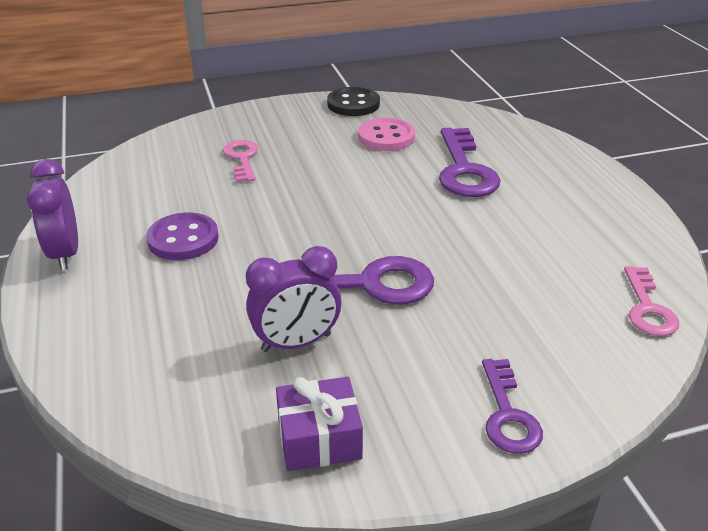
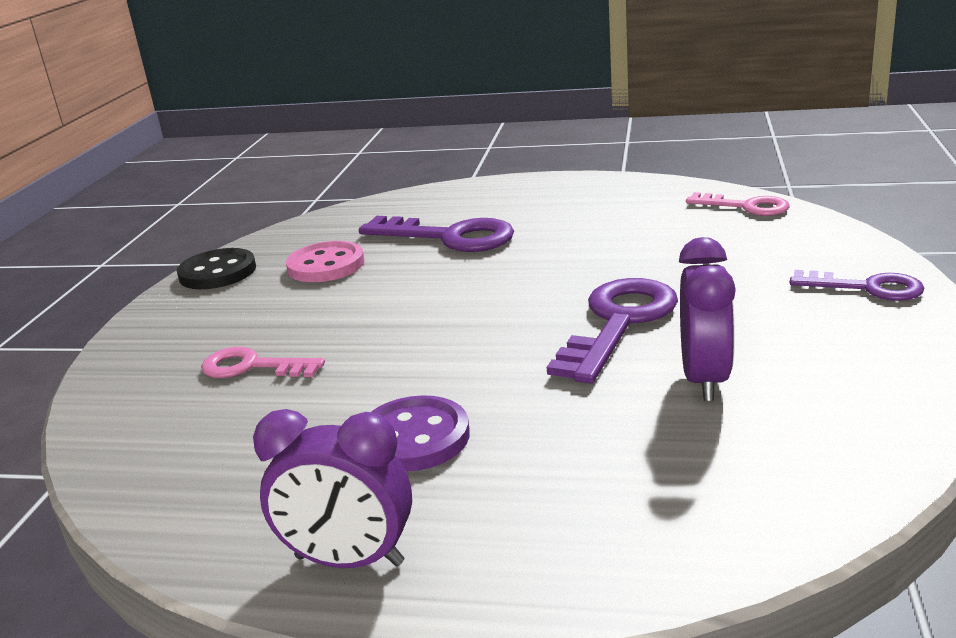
camera: 60 degrees left, 10 degrees down
(319, 438) = (875, 387): purple gift -> none

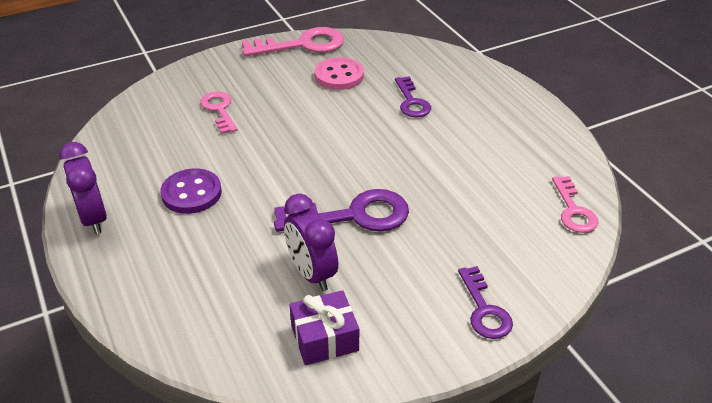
camera: 50 degrees right, 15 degrees up
(217, 272) = (302, 45): black button -> pink key
(449, 237) = (412, 102): purple key -> purple key, size x0.61
(705, 379) = (311, 273): purple clock -> purple clock turned 90 degrees clockwise
(844, 401) = (324, 338): none -> purple gift

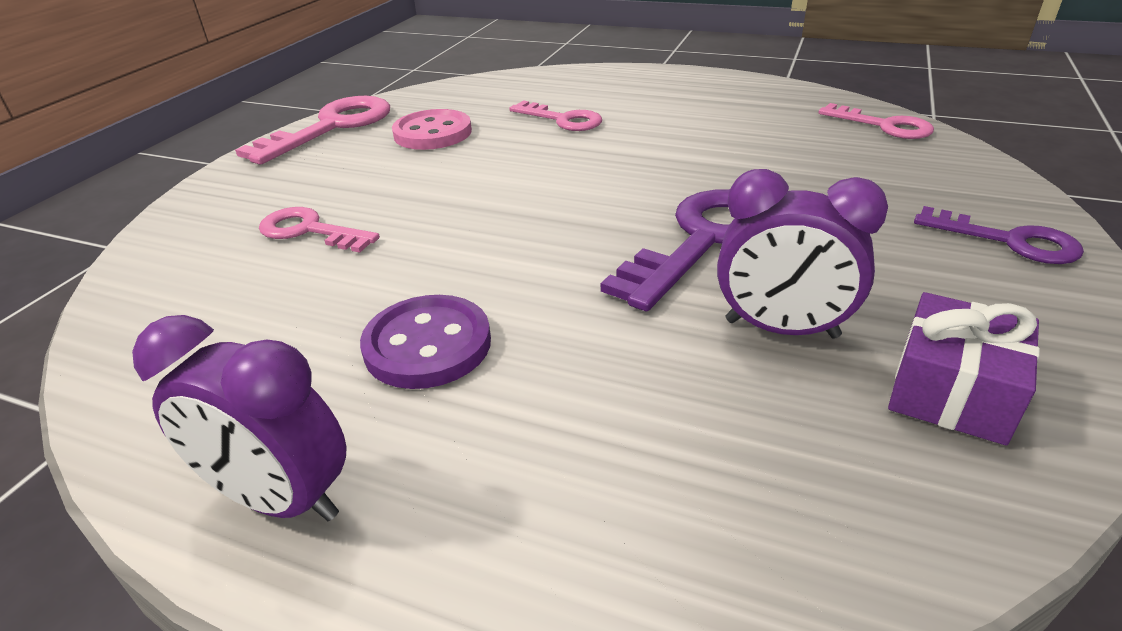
camera: 40 degrees left, 5 degrees down
(412, 102) = (563, 120): purple key -> pink key

